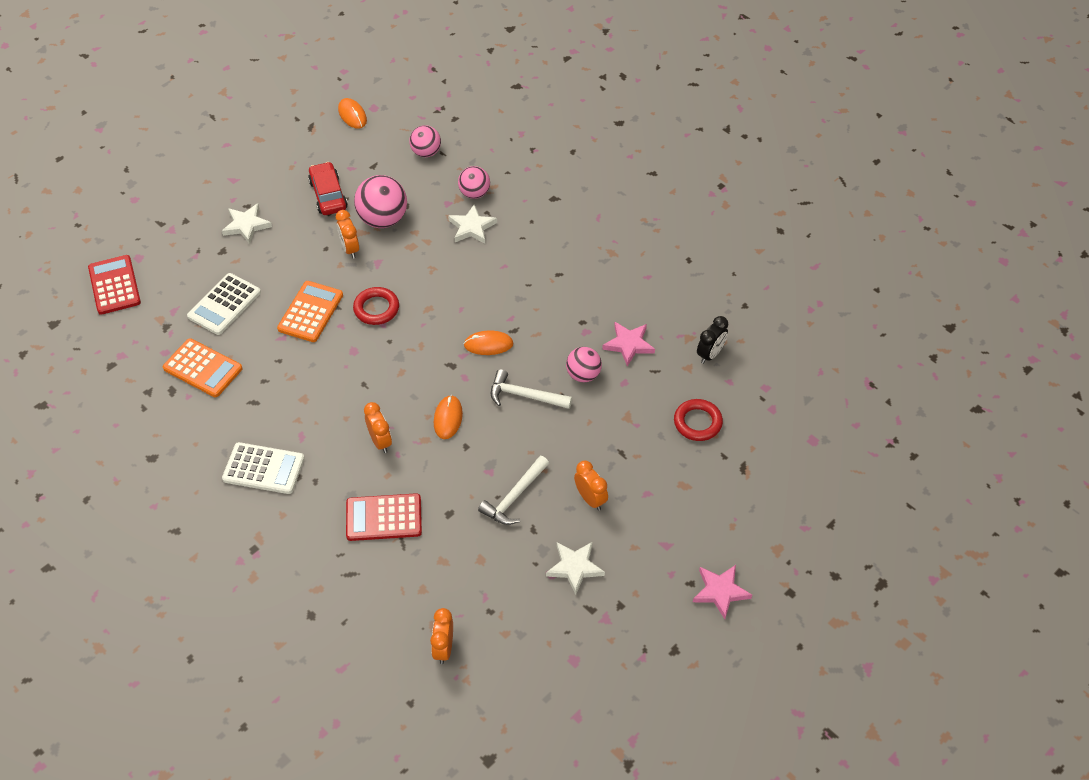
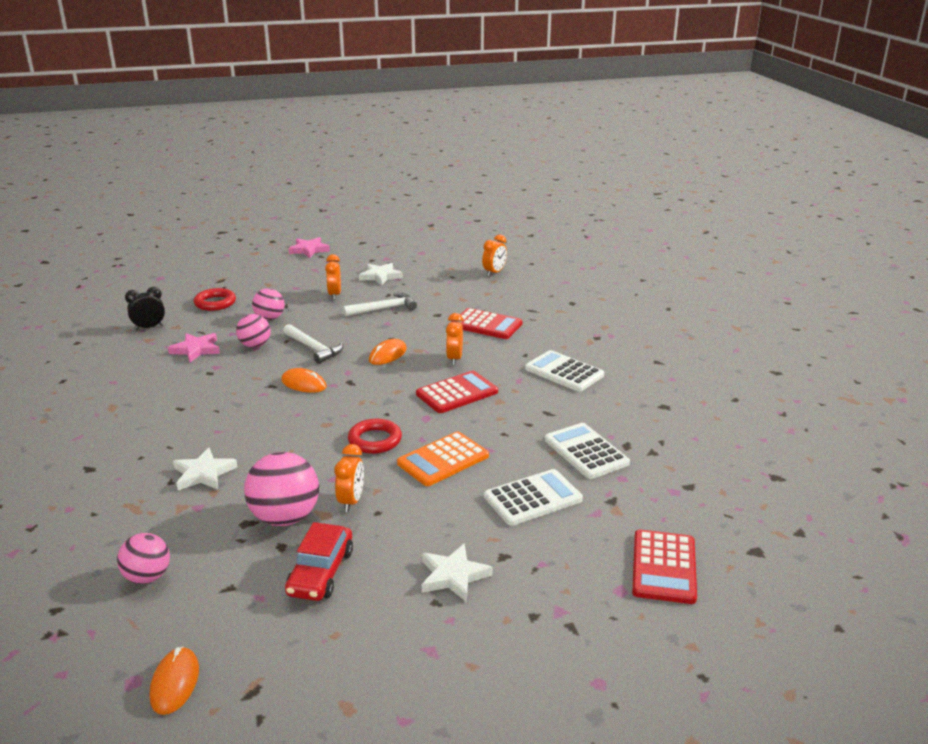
camera: 150 degrees left, 25 degrees down
(203, 368) = (586, 452): orange calculator -> white calculator
(347, 392) = (457, 393): none -> red calculator
(474, 193) = (157, 505): pink ball -> pink ball (270, 318)

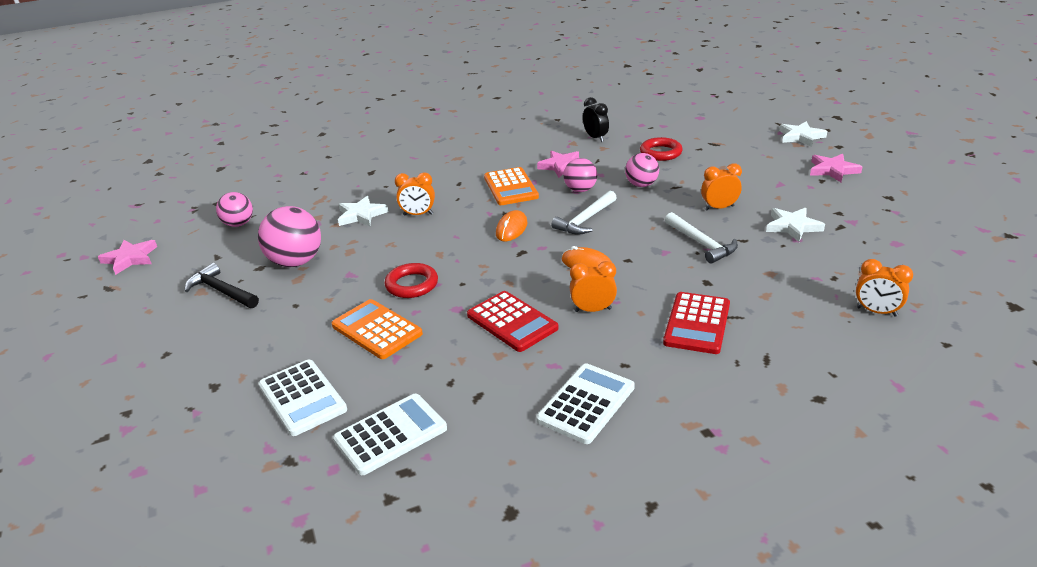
camera: 85 degrees right, 5 degrees up
(175, 683) = (130, 258): orange mouse -> pink star
(217, 379) = (511, 187): none -> orange calculator
(320, 572) = (221, 291): red car -> black hammer
(351, 501) = (313, 289): orange clock -> orange clock (418, 214)
(453, 576) = (196, 359): white star -> white star (800, 137)
(664, 567) = (161, 507): red calculator -> none

